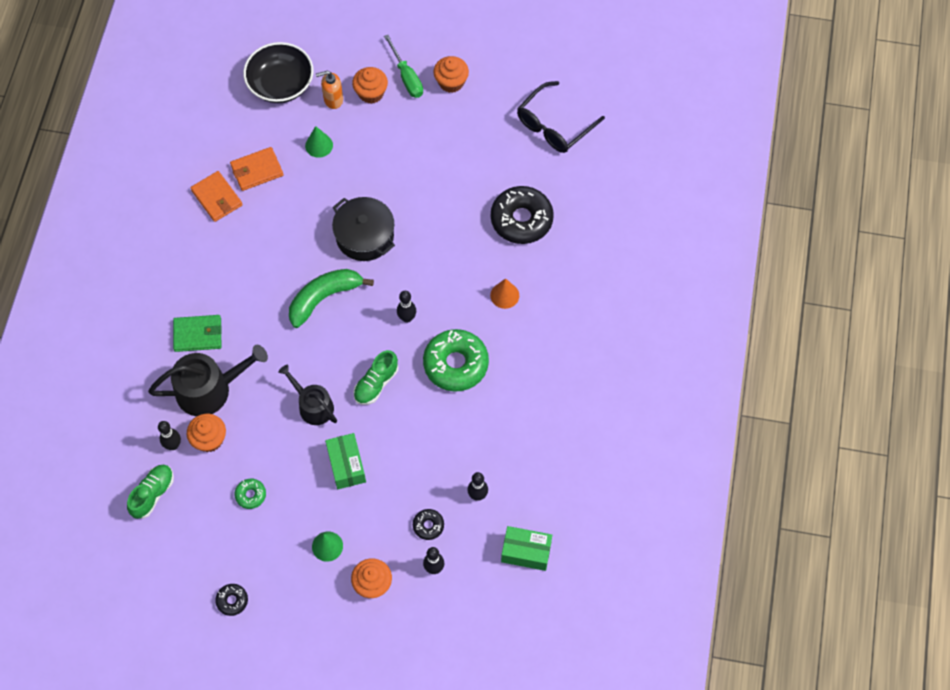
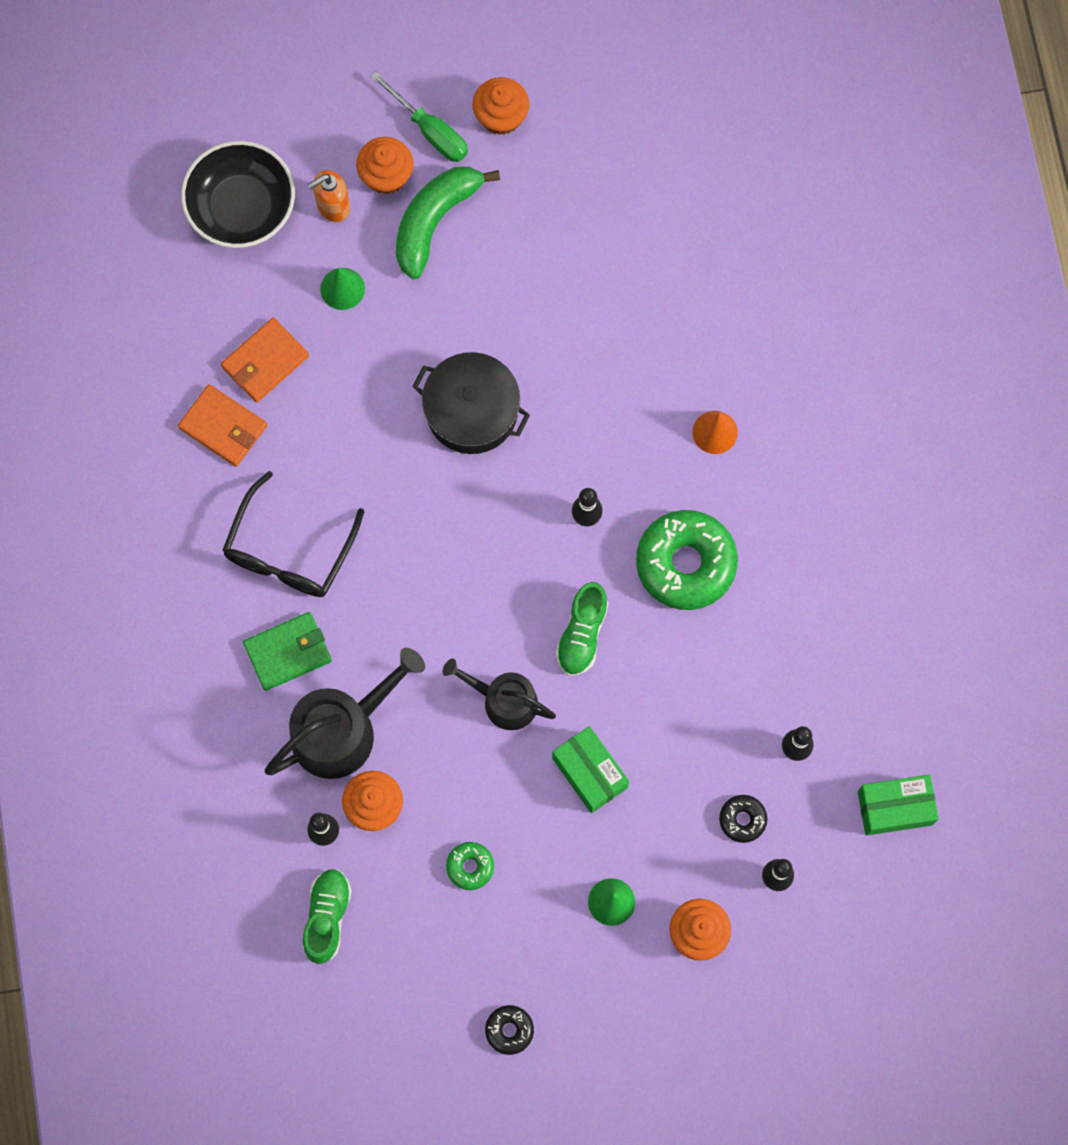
camera: 20 degrees left, 10 degrees up
(324, 298) = (451, 529): green banana -> green banana (435, 221)
(521, 219) = (693, 304): black donut -> none
(554, 125) = (683, 135): black glasses -> black glasses (289, 550)

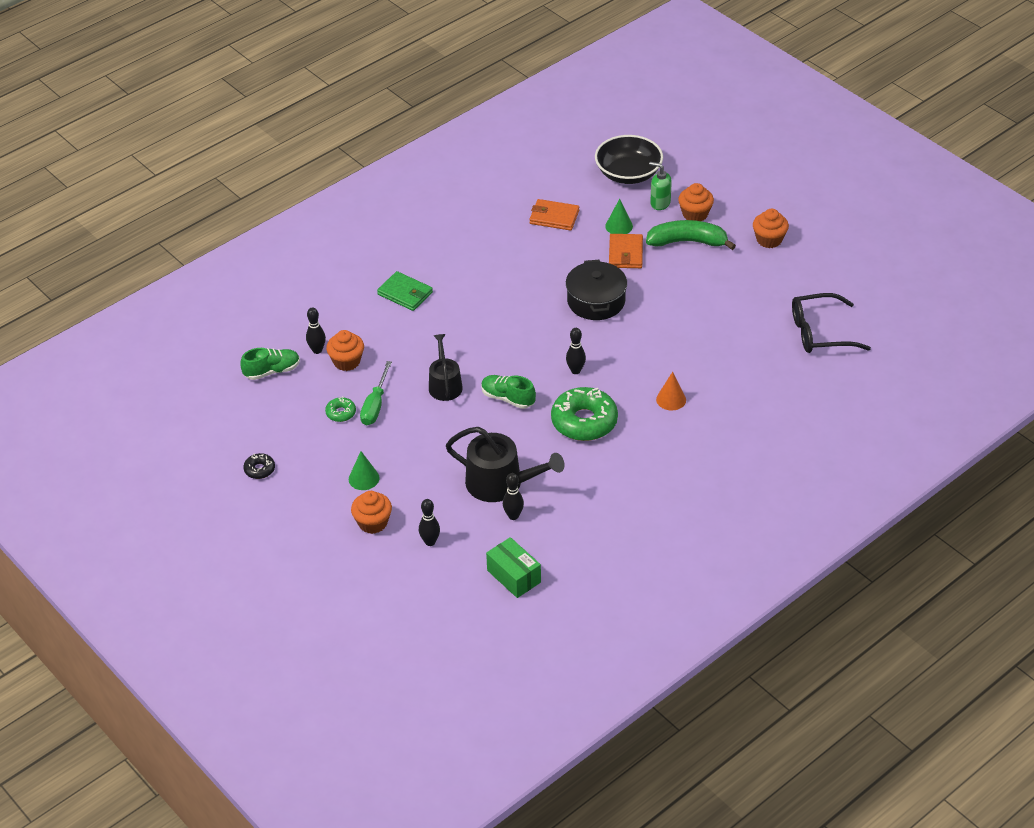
camera: 60 degrees right, 30 degrees down
(223, 427) = (506, 218): orange wallet -> orange wallet (625, 253)
(289, 550) = (460, 270): black glasses -> black glasses (820, 332)
(333, 206) = (660, 203): orange soap dispenser -> green soap dispenser
(342, 729) = (379, 331): black watering can -> black watering can (501, 483)
(430, 131) = (735, 218): green screwdriver -> green screwdriver (375, 405)
(582, 634) = (508, 398): green shoe -> green shoe turned 45 degrees clockwise
(590, 773) = (431, 437): green box -> none
(742, 819) = (454, 512): black donut -> none

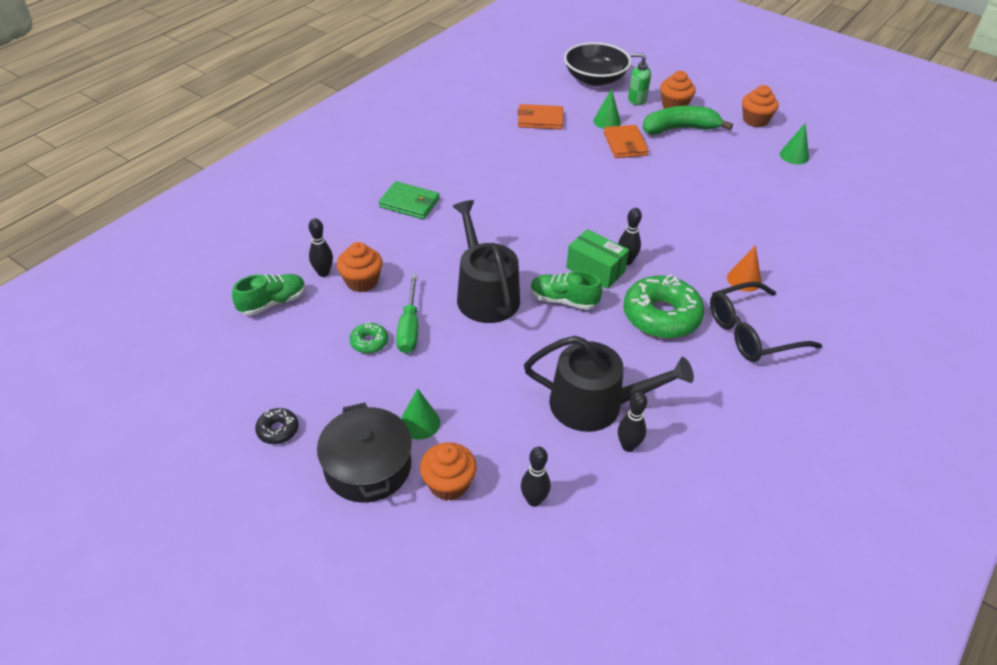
camera: 15 degrees left, 0 degrees up
(444, 384) = (485, 294): black watering can -> black watering can, size x1.56
(514, 576) = (664, 534): green box -> green box (595, 269)
(596, 301) = (616, 190): black pot -> black pot (368, 467)
(786, 283) = (794, 156): none -> green cone
(820, 332) = (855, 196): black glasses -> black glasses (752, 332)

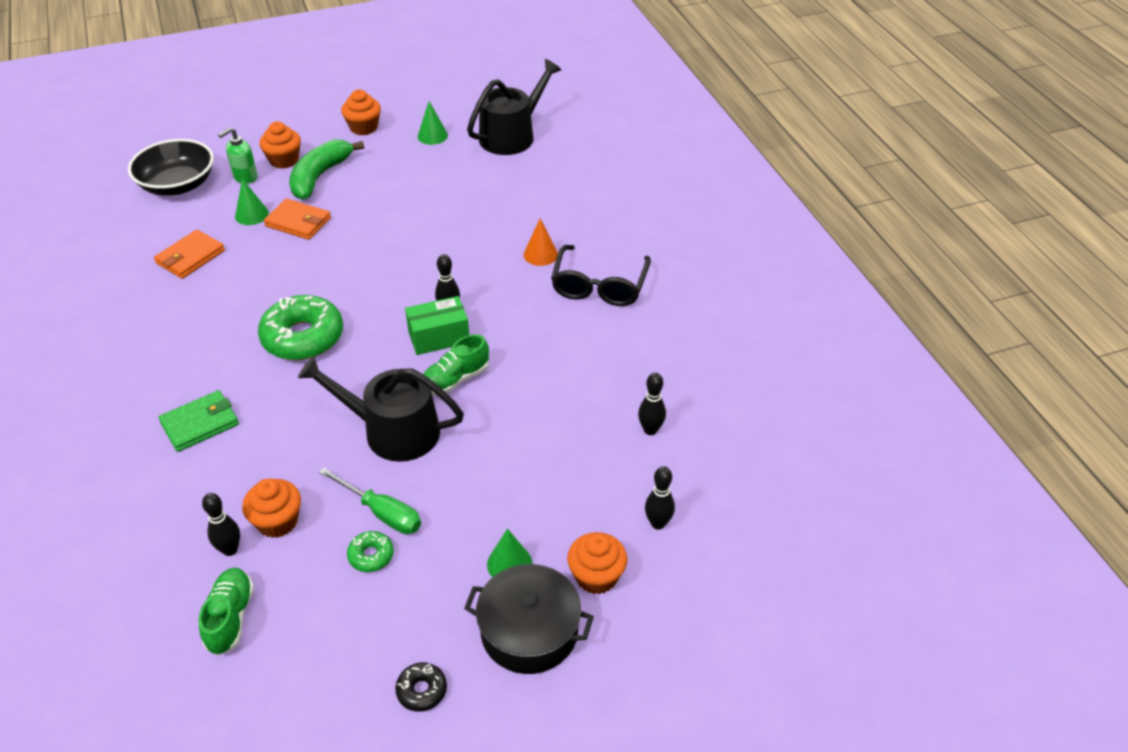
camera: 55 degrees left, 0 degrees up
(595, 404) = (591, 426): black watering can -> black watering can (512, 135)
(661, 316) = (533, 327): green donut -> green donut (303, 337)

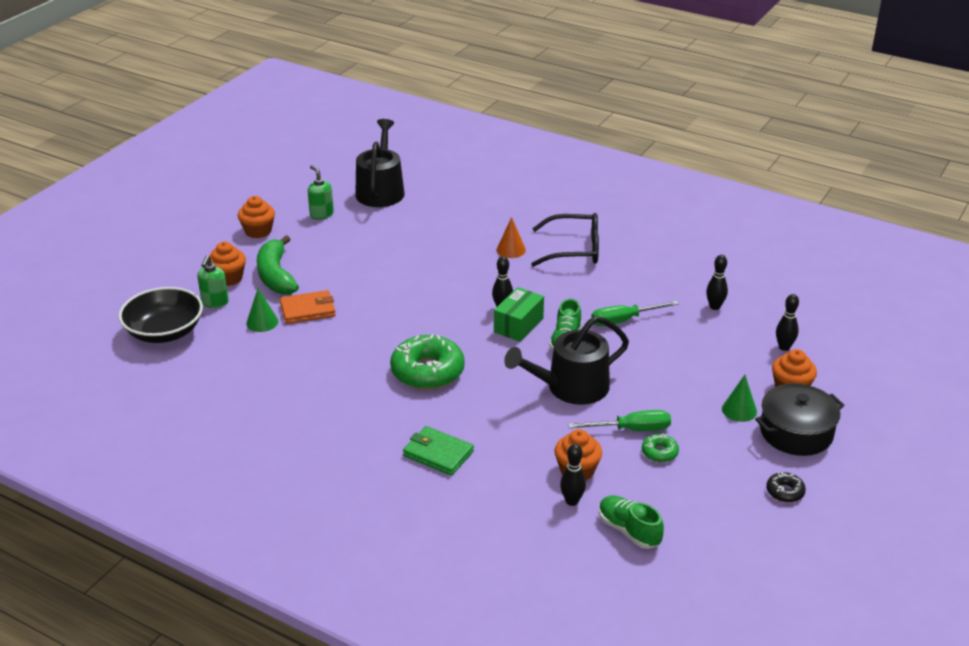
camera: 40 degrees left, 10 degrees down
(190, 257) = (258, 369): orange wallet -> none
(200, 423) = (438, 453): green wallet -> green wallet turned 75 degrees counterclockwise
(432, 136) = (321, 214): green cone -> green soap dispenser
(539, 390) = (624, 320): none -> green screwdriver
(599, 286) = (574, 249): black glasses -> black glasses turned 60 degrees counterclockwise

